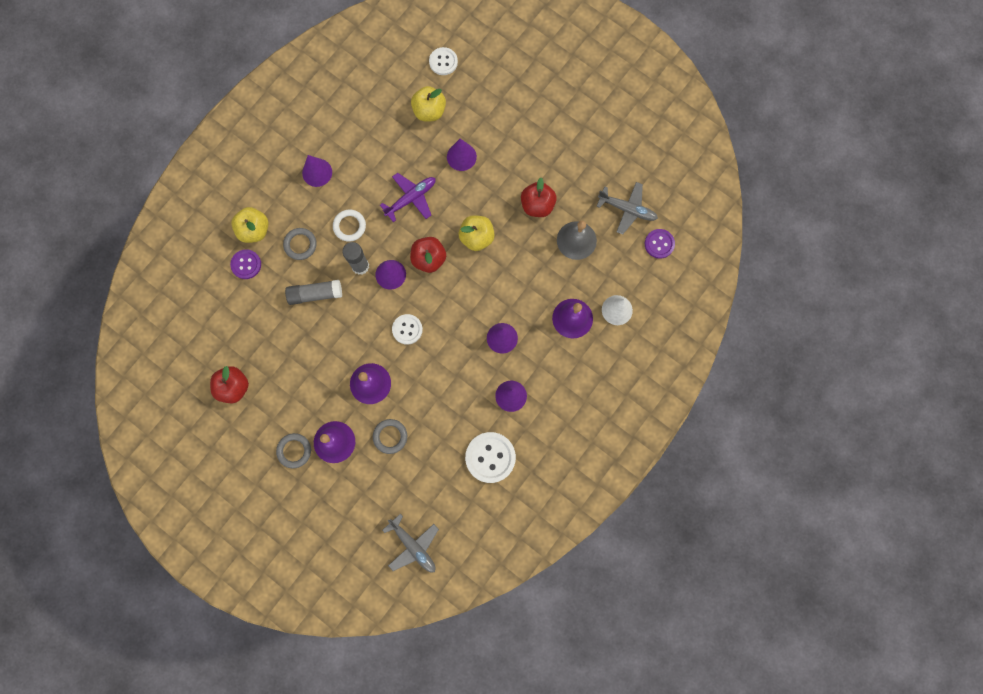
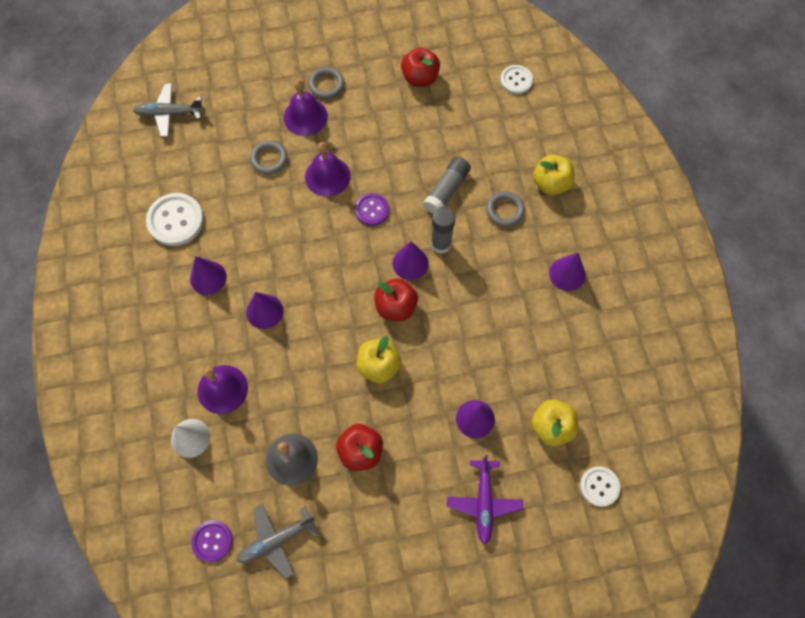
camera: 130 degrees right, 10 degrees down
(246, 264) = (522, 156): purple button -> purple button (372, 210)
(349, 226) = (488, 263): white ring -> none
(407, 329) = (347, 239): white button -> white button (516, 80)
(411, 198) = (470, 337): purple plane -> purple plane (484, 502)

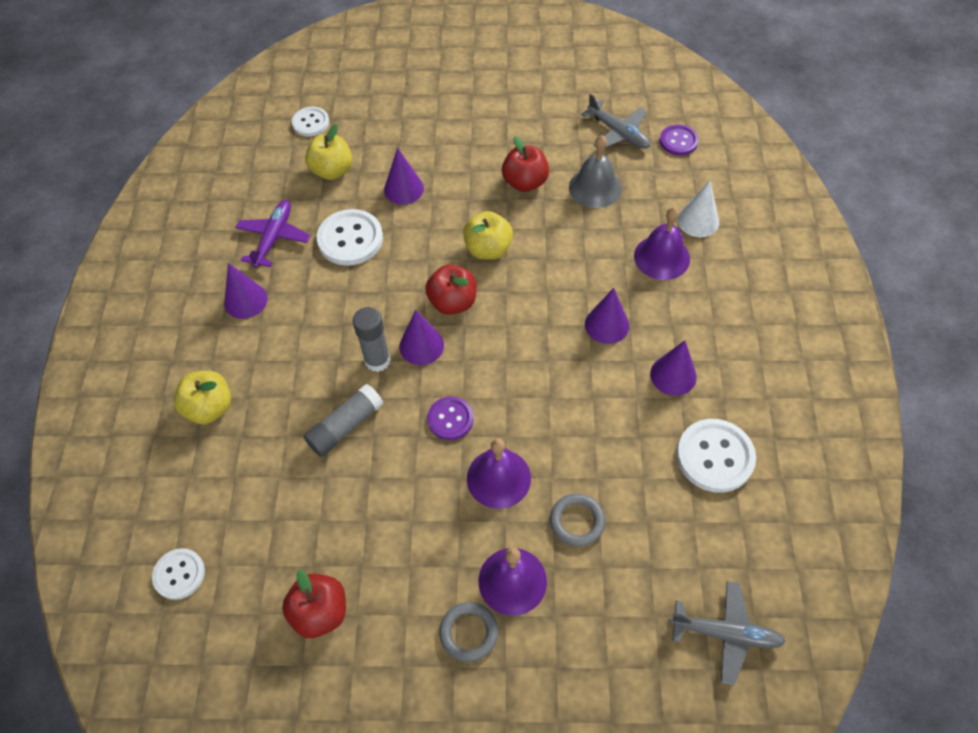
camera: 165 degrees left, 10 degrees down
(276, 540) = (618, 133): grey plane -> grey plane turned 60 degrees clockwise
(484, 502) = (420, 129): purple plane -> purple plane (274, 238)
(504, 351) = (350, 239): none -> white button
(505, 210) = (283, 386): grey ring -> none

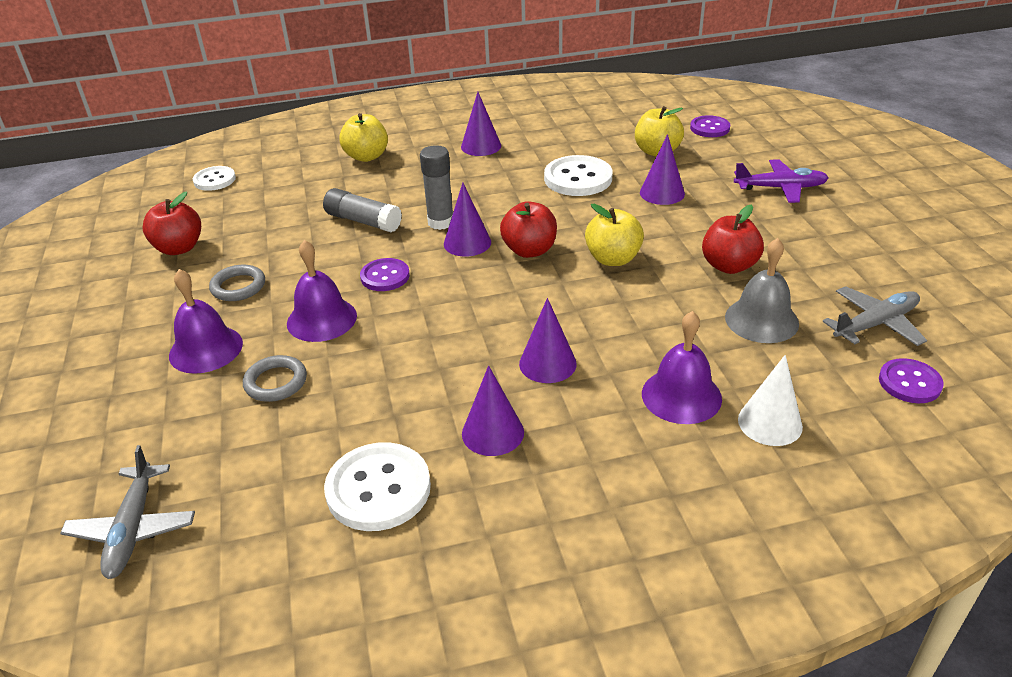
camera: 75 degrees right, 20 degrees down
(274, 238) = (556, 142): purple plane -> purple plane (780, 188)
(310, 123) = (709, 128): white button -> purple button
(469, 632) = (153, 331): grey ring -> grey ring (238, 286)
(618, 133) = (875, 324): grey plane -> grey plane turned 150 degrees counterclockwise

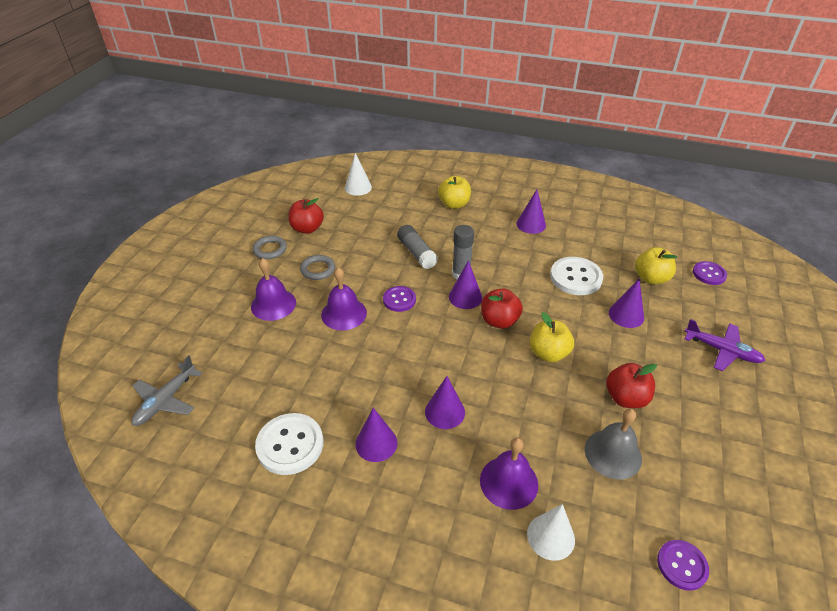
camera: 30 degrees right, 5 degrees up
(214, 180) = (358, 187): white button -> white cone
(276, 382) = (291, 345): grey ring -> grey ring (270, 249)
(875, 324) = (697, 503): grey plane -> none

